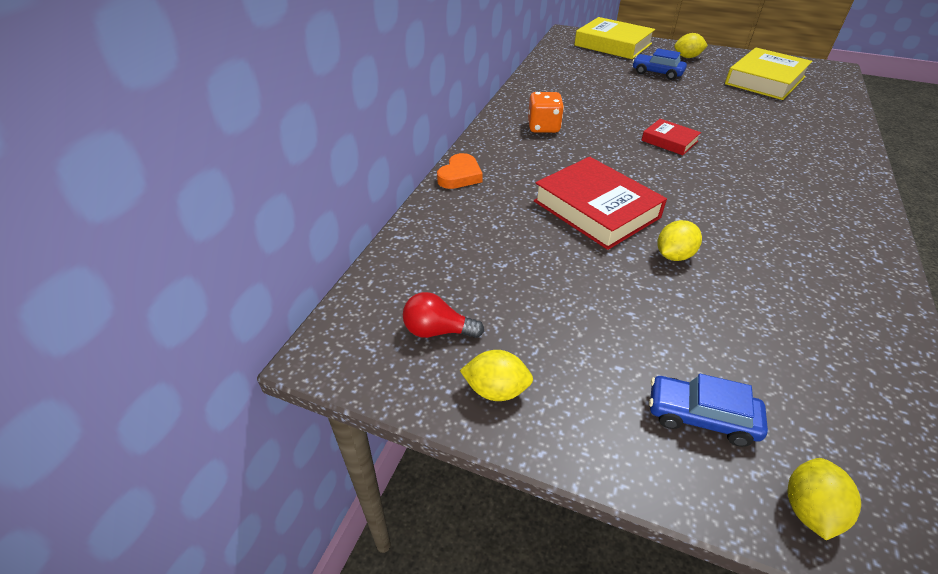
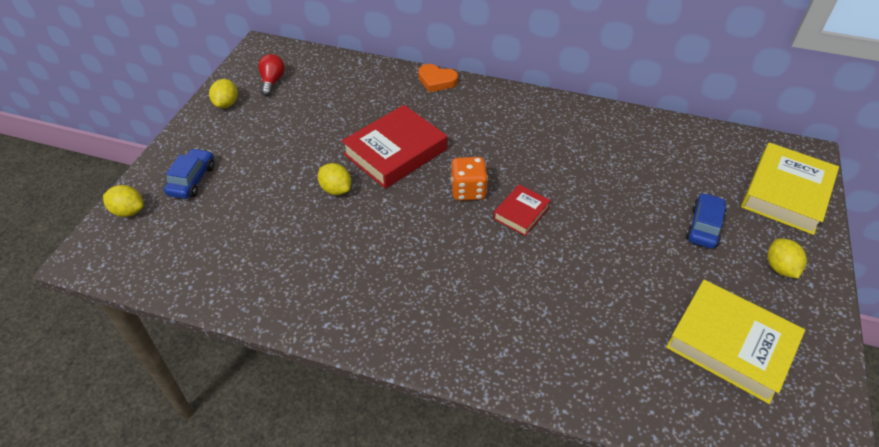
camera: 85 degrees right, 5 degrees up
(543, 127) = (529, 126): orange dice -> orange dice (468, 191)

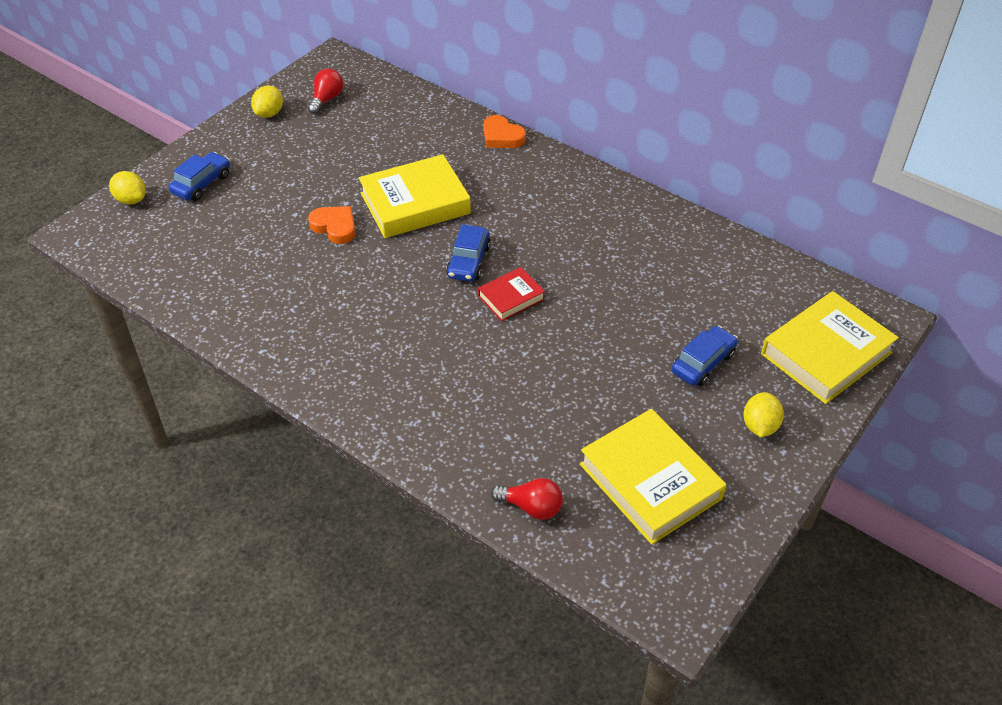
camera: 20 degrees right, 0 degrees up
(336, 189) = (335, 227): yellow lemon -> orange heart
(395, 152) = (415, 203): red book -> yellow book
(468, 191) = (468, 261): orange dice -> blue car
(651, 402) = (531, 507): none -> red light bulb

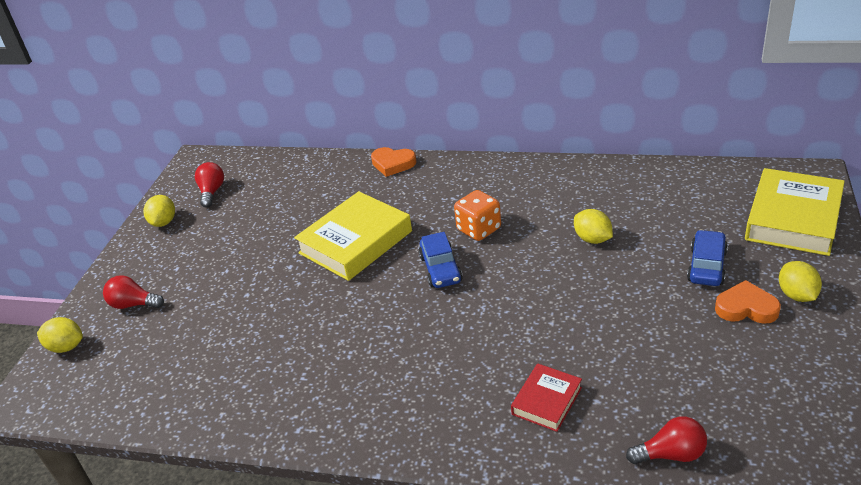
camera: 20 degrees left, 10 degrees down
(202, 184) = (134, 304): blue car -> red light bulb
(335, 227) = (294, 290): orange heart -> orange heart (746, 308)
(511, 298) = (502, 283): red book -> red book (547, 401)
(529, 237) = (479, 229): none -> orange dice
(622, 291) = (592, 239): none -> yellow lemon
(650, 481) = (752, 381): yellow book -> none

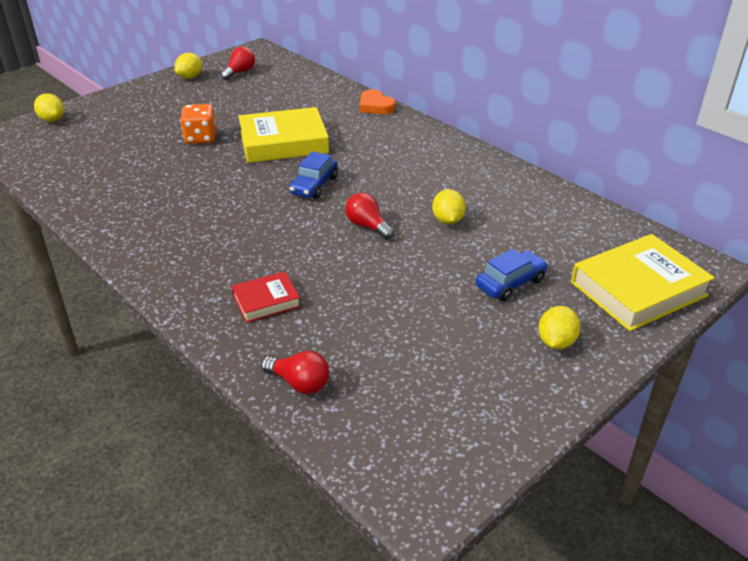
camera: 30 degrees right, 0 degrees up
(134, 304) = (114, 115): red light bulb -> red light bulb (367, 226)
(479, 229) = (375, 174): orange dice -> orange dice (200, 138)
(746, 308) = (499, 327): orange heart -> none

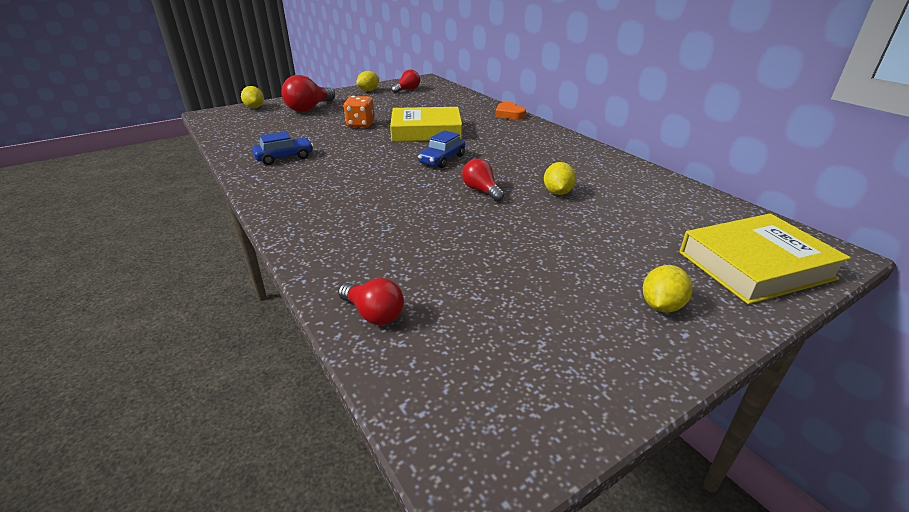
camera: 10 degrees right, 5 degrees down
(125, 116) = (309, 108): none -> red light bulb
(266, 301) = (368, 239): red book -> none
(510, 283) = (614, 247): blue car -> blue car (284, 157)

